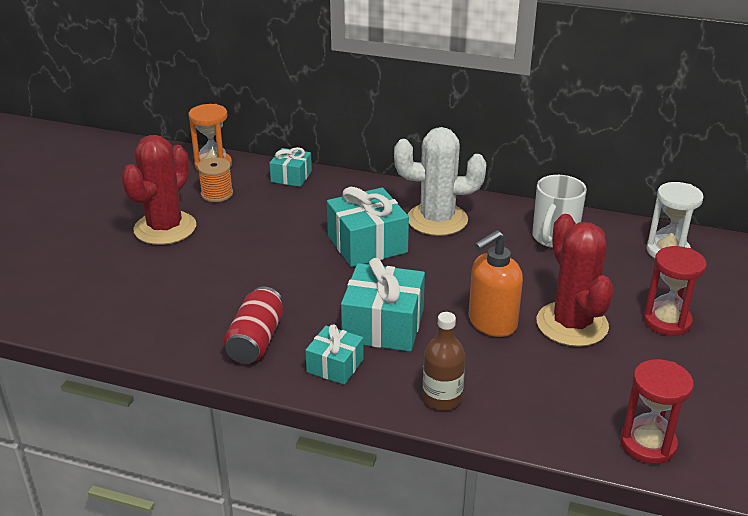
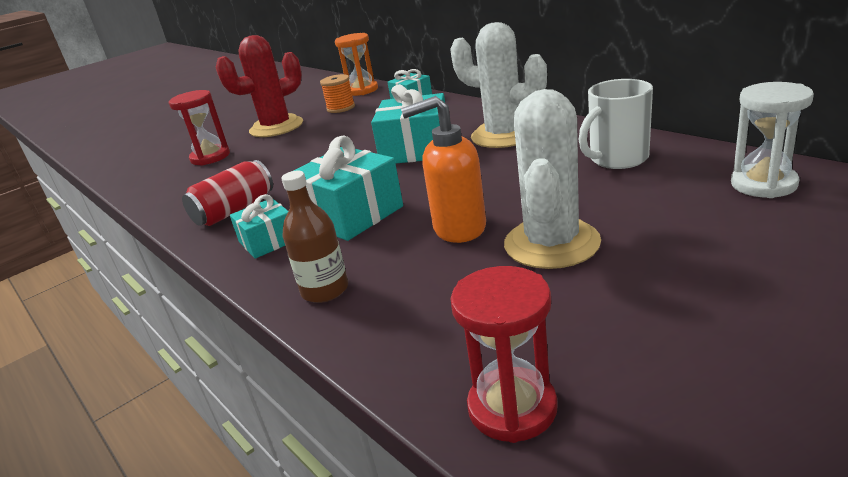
camera: 35 degrees right, 5 degrees down
(572, 324) = (551, 243): red cactus -> white cactus
(667, 321) = (690, 260): red hourglass -> red hourglass (210, 157)

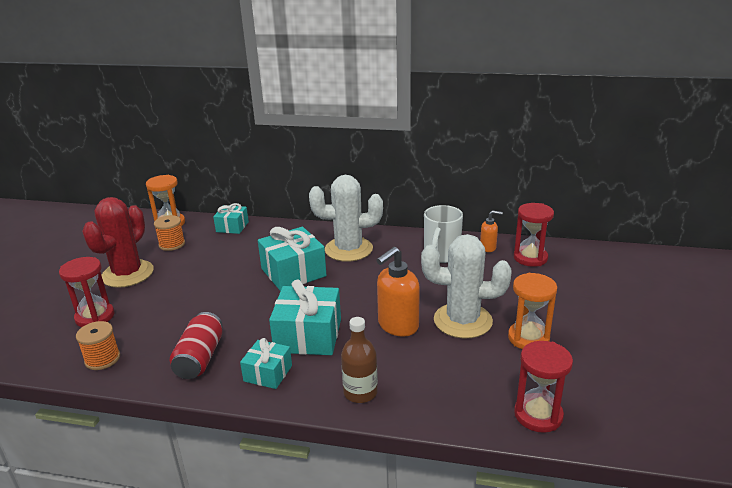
camera: 40 degrees left, 0 degrees up
(171, 192) = (102, 359): none -> orange spool
(551, 243) = (462, 321): white cactus -> white cactus turned 60 degrees counterclockwise
(628, 293) = (528, 338): none -> orange hourglass
(703, 160) = (488, 248): none -> orange soap dispenser
(763, 184) = (530, 258): white hourglass -> red hourglass

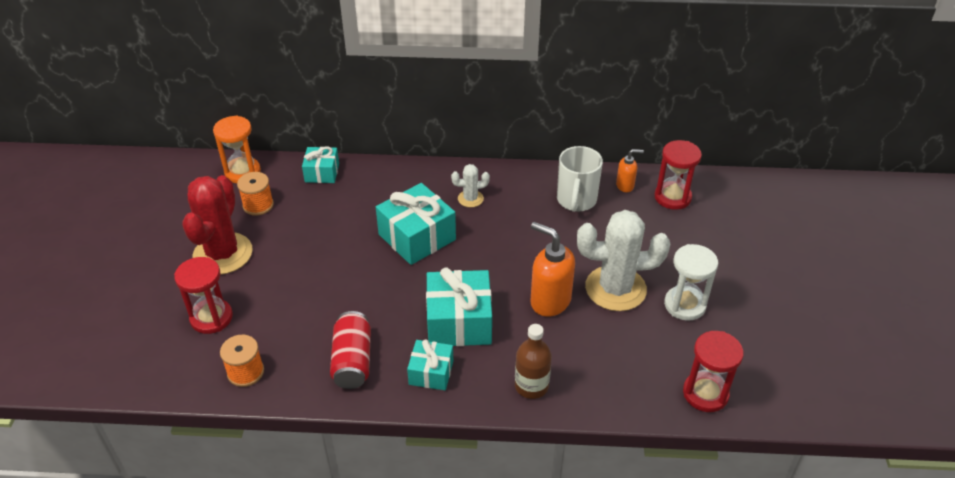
camera: 10 degrees left, 15 degrees up
(348, 249) = (470, 199): white cactus -> white cactus, size x0.47
(397, 326) = (550, 301): orange soap dispenser -> orange soap dispenser turned 90 degrees clockwise
(528, 338) = (684, 305): orange hourglass -> white hourglass

